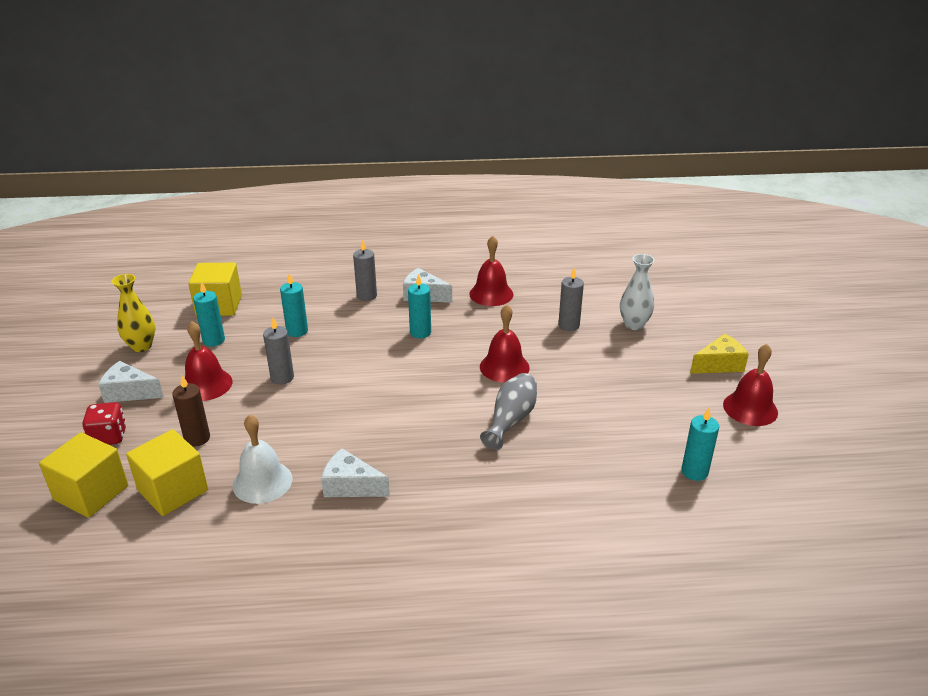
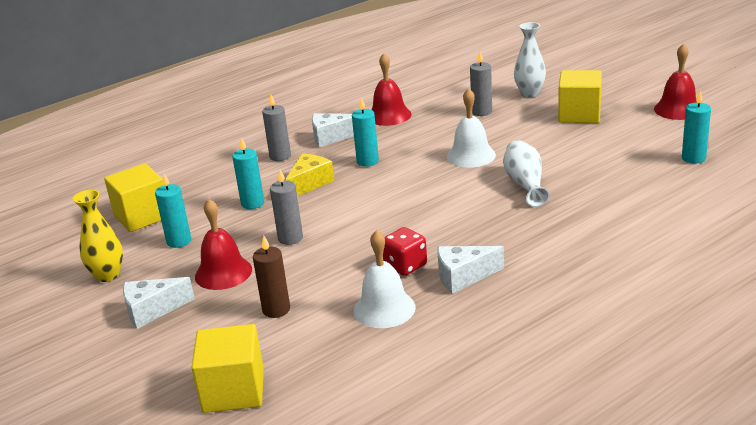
camera: 30 degrees left, 5 degrees down
(109, 436) = (184, 348): red dice -> red dice (405, 266)
(173, 490) = (311, 351): yellow cube -> yellow cube (579, 114)
(504, 367) = (471, 155): red bell -> white bell
(511, 420) = (525, 184): grey vase -> white vase
(719, 365) = (623, 93): yellow cheese -> yellow cheese (309, 184)

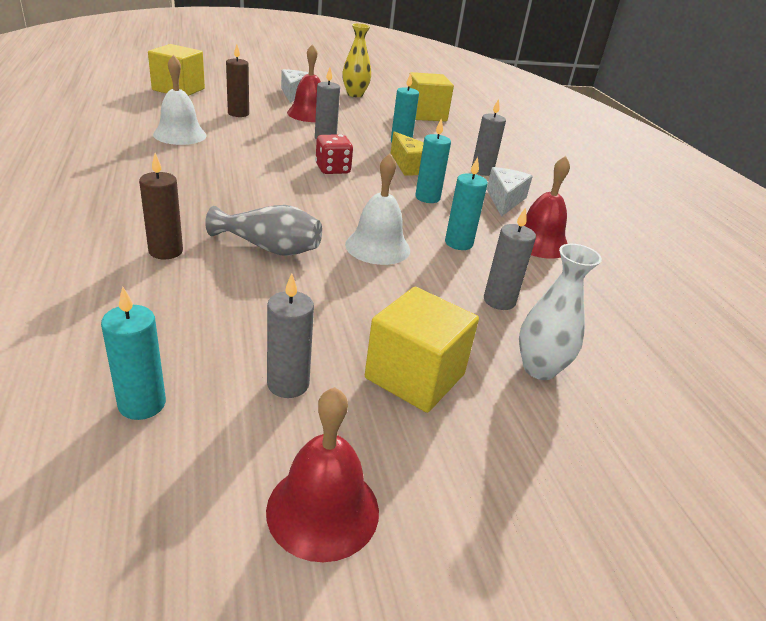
camera: 105 degrees right, 5 degrees up
(179, 241) = (372, 114): turquoise candle -> turquoise candle (458, 243)
(405, 266) = (220, 155): red dice -> red dice (332, 169)
(463, 277) = (166, 166): white cheese -> none
(525, 184) = (269, 248): white vase -> grey vase
(581, 211) = (165, 251): none -> brown candle
(630, 136) = (288, 384): none -> grey candle

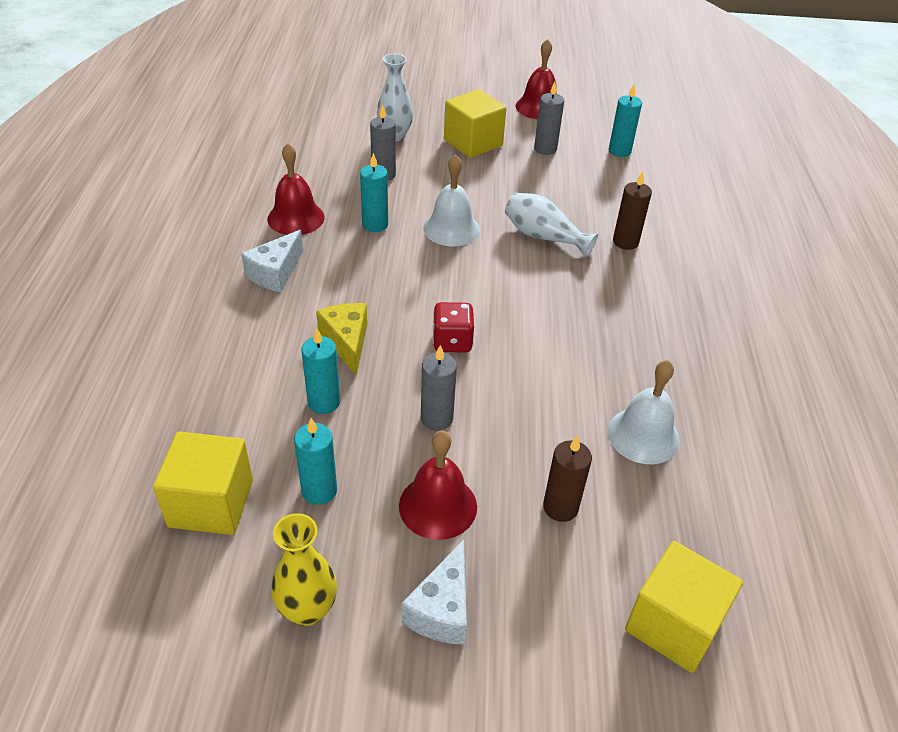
camera: 160 degrees left, 10 degrees up
(269, 248) = (543, 237): grey vase -> white vase
(427, 198) = (364, 284): turquoise candle -> turquoise candle (319, 490)
(482, 171) = (254, 326): grey candle -> none

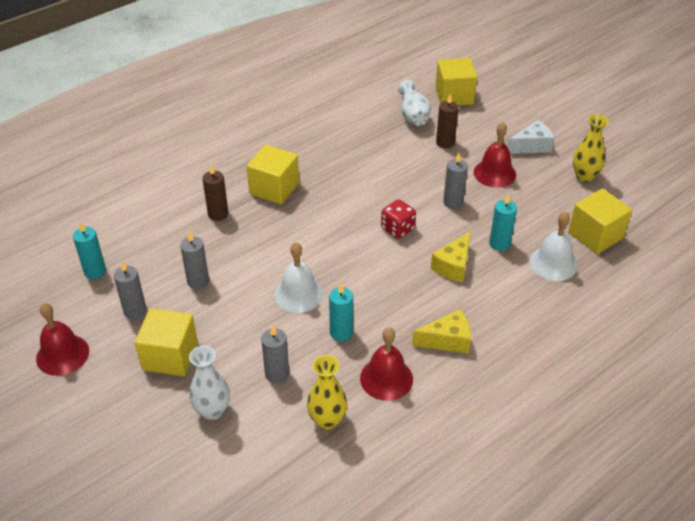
camera: 130 degrees left, 0 degrees up
(275, 273) = (447, 340): white cheese -> yellow cheese
(308, 172) = (327, 420): none -> yellow vase
(319, 490) = (540, 209): turquoise candle -> none
(541, 189) = (198, 281): none -> grey candle
(543, 237) = (255, 249): white vase -> white vase (413, 115)
(628, 297) = (274, 188): none -> yellow cube
(643, 435) = (372, 140): white bell -> white bell (553, 263)

